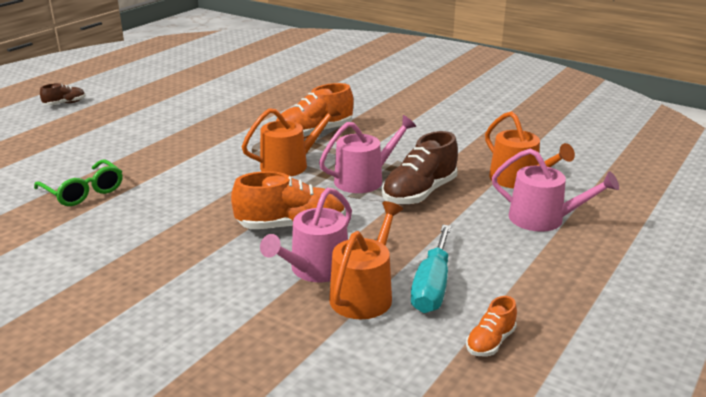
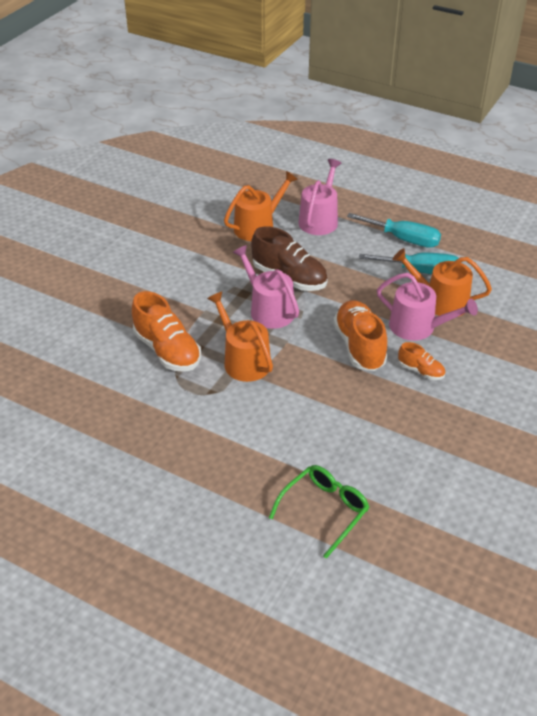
camera: 95 degrees left, 15 degrees up
(65, 103) = (57, 628): brown shoe -> none
(490, 342) = (471, 250): orange shoe -> orange shoe (421, 371)
(509, 280) = (403, 239): none -> turquoise screwdriver

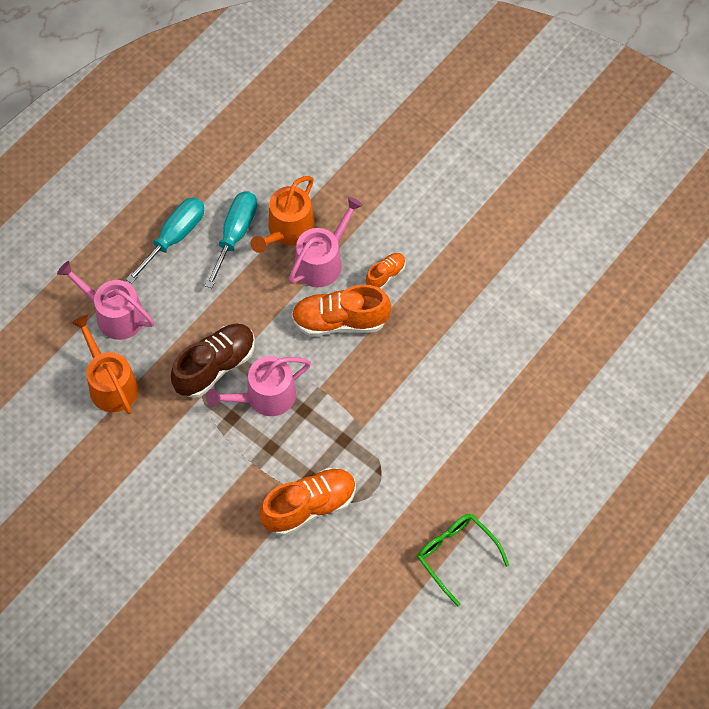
camera: 80 degrees left, 20 degrees up
(243, 360) = (339, 433): orange watering can -> none
(324, 511) = (541, 395): green glasses -> green glasses (456, 555)

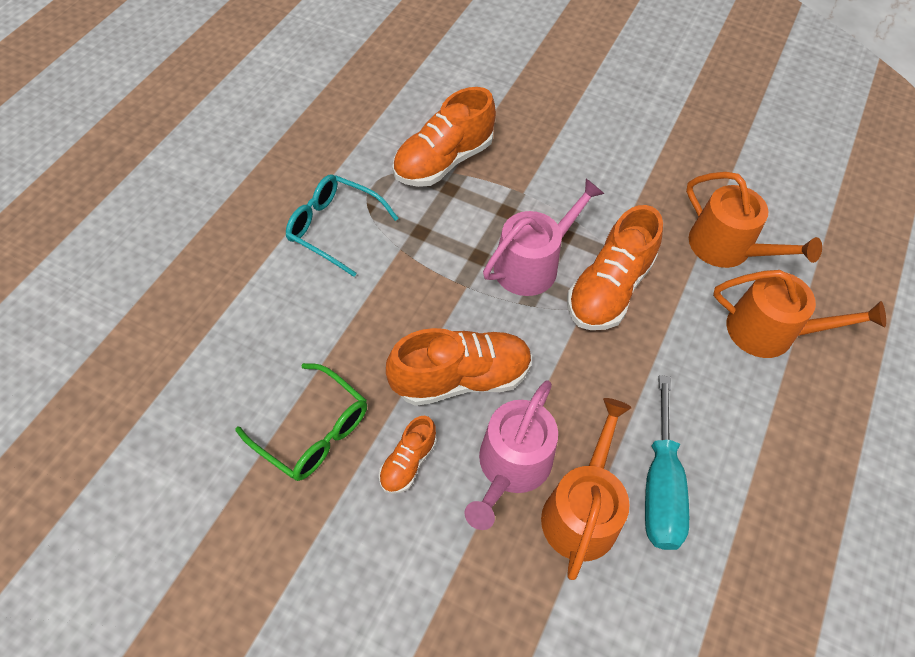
camera: 165 degrees right, 5 degrees down
(114, 315) = (770, 331): pink watering can -> orange watering can
(174, 237) = (749, 462): turquoise screwdriver -> none
(215, 366) = (609, 289): brown shoe -> orange shoe
(410, 455) = (334, 228): none -> turquoise glasses
(456, 555) = (268, 141): green glasses -> green glasses (313, 431)

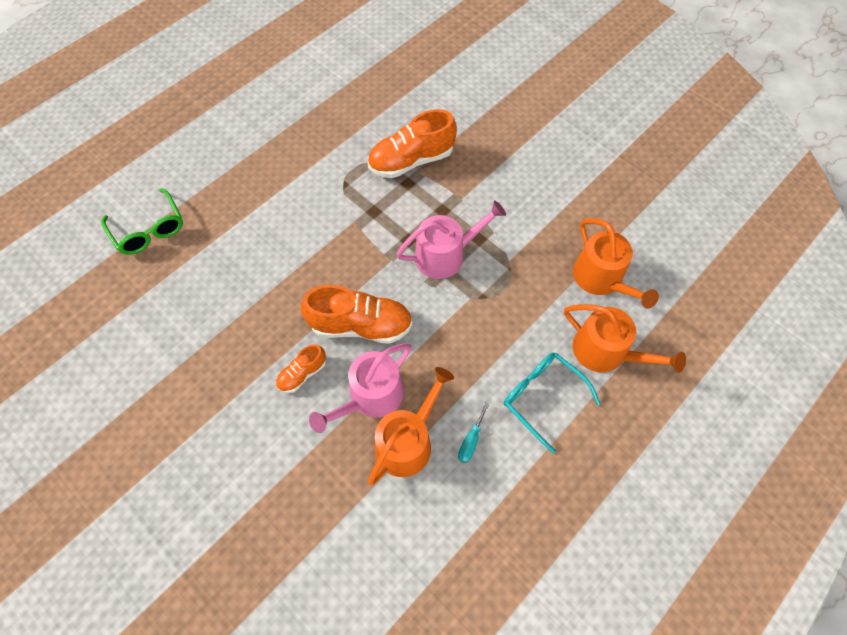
camera: 20 degrees right, 5 degrees up
(313, 431) = (248, 335): green glasses -> green glasses (149, 230)
(334, 228) = (314, 194): turquoise glasses -> turquoise glasses (542, 398)
(609, 289) = (495, 288): orange shoe -> none
(660, 486) = (471, 441): turquoise screwdriver -> turquoise screwdriver, size x0.48

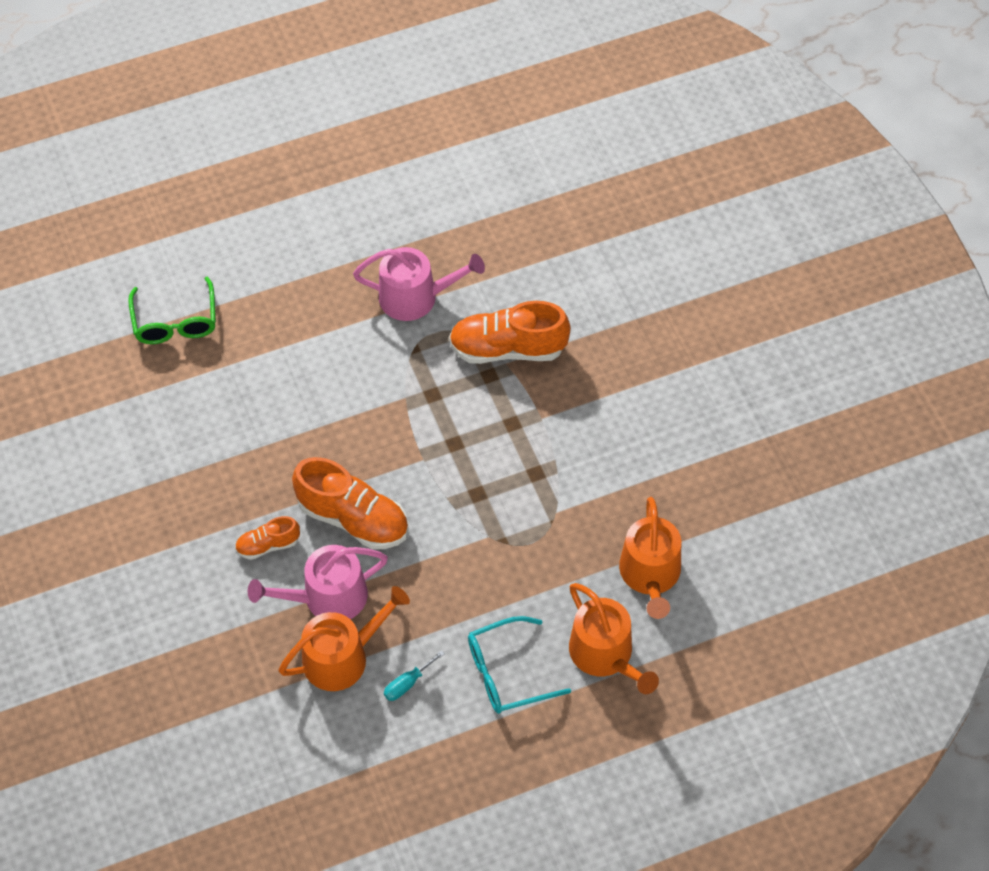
camera: 25 degrees right, 5 degrees down
(445, 255) = (487, 477): pink watering can -> pink watering can (415, 297)
(542, 398) = (507, 673): turquoise glasses -> turquoise glasses turned 90 degrees counterclockwise

